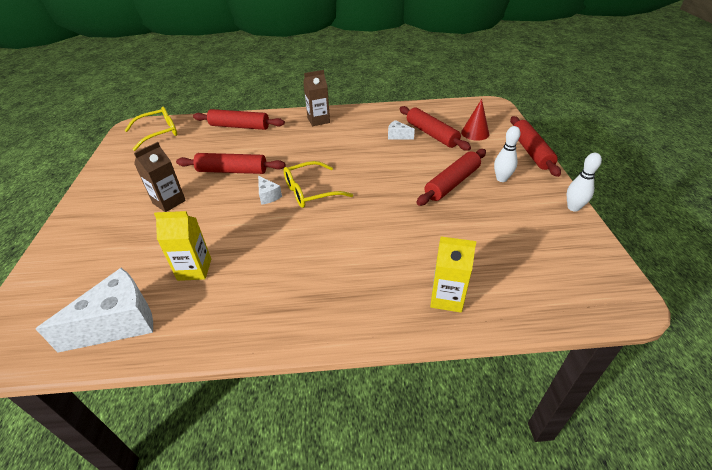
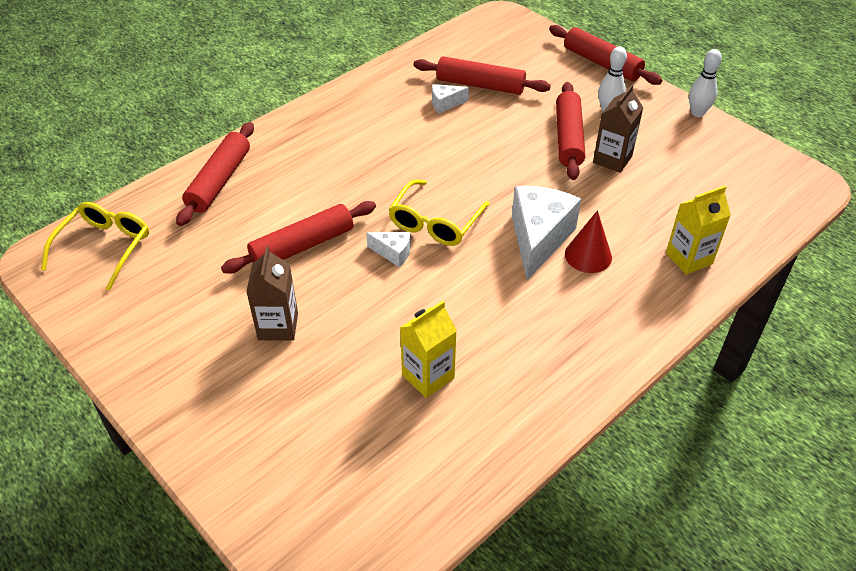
camera: 40 degrees left, 5 degrees up
(119, 323) = (428, 473): white cheese -> white cheese (538, 239)
(239, 126) = (219, 181): red rolling pin -> red rolling pin turned 45 degrees counterclockwise
(318, 120) = (319, 124): brown carton -> brown carton (612, 159)
(475, 133) = (524, 63): red cone -> red cone (588, 255)

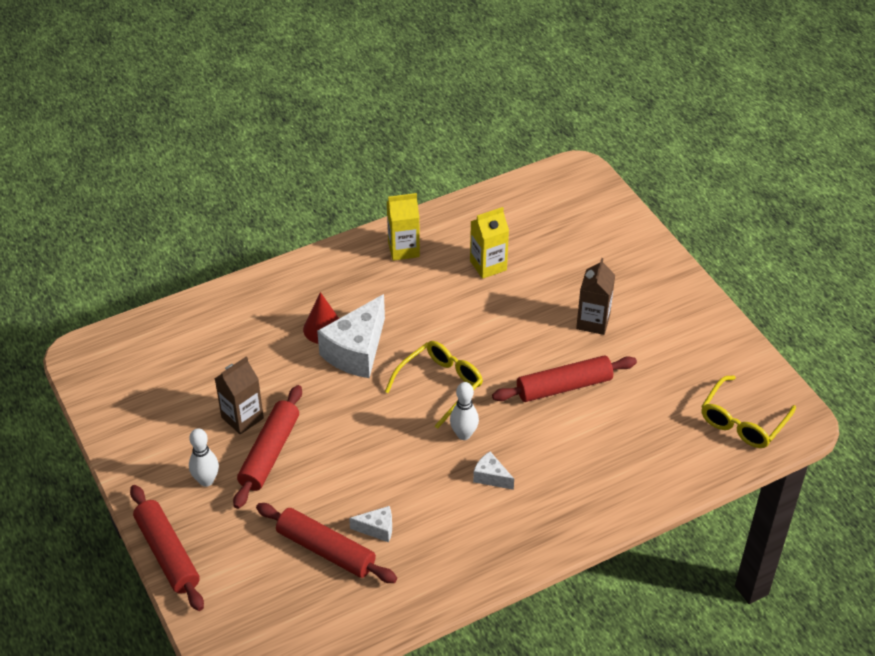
camera: 165 degrees left, 0 degrees up
(219, 181) = (637, 474): red rolling pin -> none
(393, 253) = (486, 364): white cheese -> white cheese (491, 477)
(689, 258) = (243, 309): yellow carton -> yellow carton (403, 249)
(697, 113) = (116, 456): white bowling pin -> white bowling pin (464, 434)

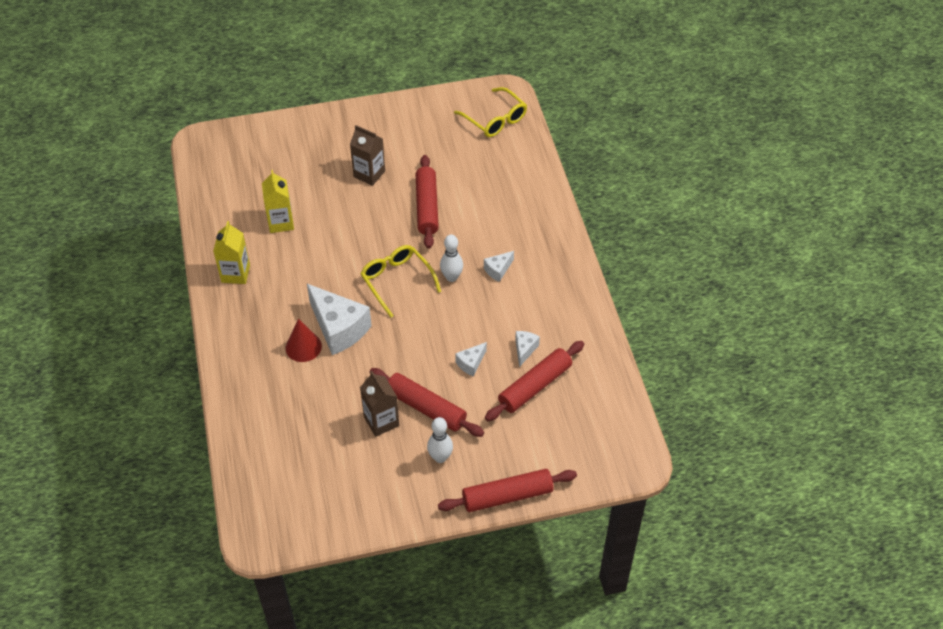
camera: 75 degrees left, 5 degrees up
(342, 480) = (471, 363): none -> white cheese

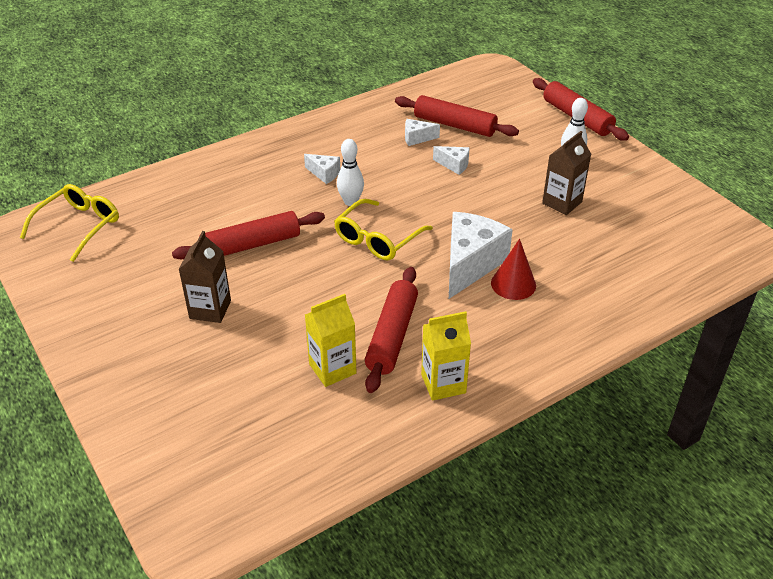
camera: 110 degrees left, 10 degrees down
(426, 408) = (525, 179): red rolling pin -> red rolling pin (392, 336)

